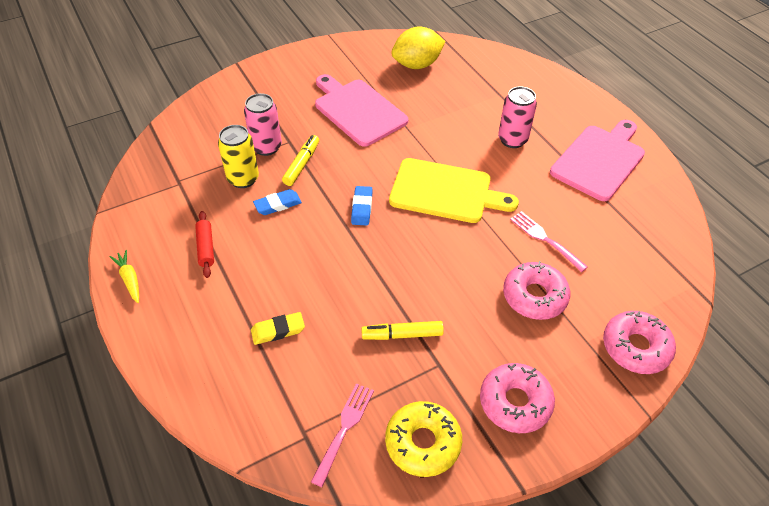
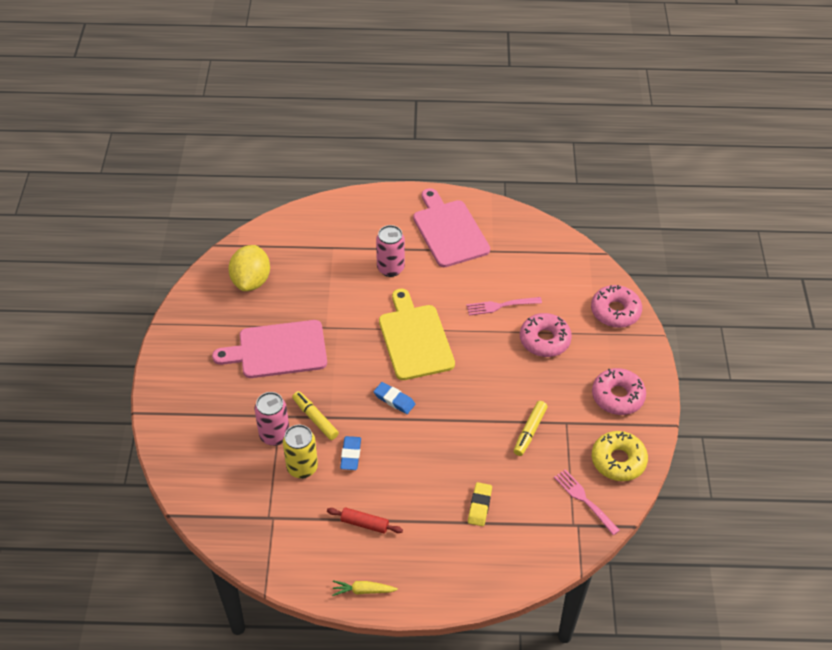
camera: 60 degrees left, 0 degrees up
(445, 192) = (415, 339): yellow cutting board -> yellow cutting board turned 60 degrees counterclockwise

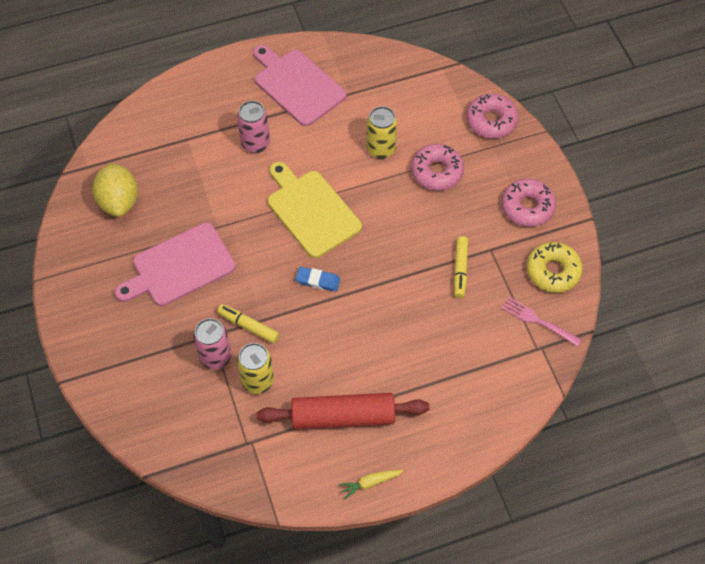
camera: 20 degrees left, 10 degrees up
(350, 455) = (299, 351): blue eraser -> none
(364, 523) = (343, 416): red rolling pin -> red rolling pin, size x2.11
(479, 506) = (444, 360): yellow eraser -> none
(501, 305) = (381, 149): pink fork -> yellow can

